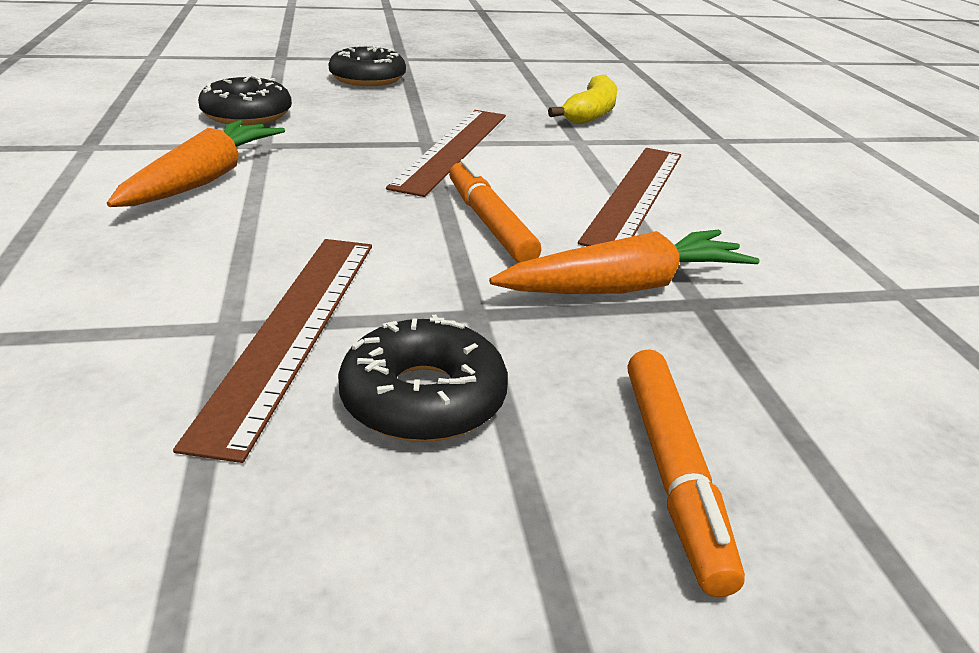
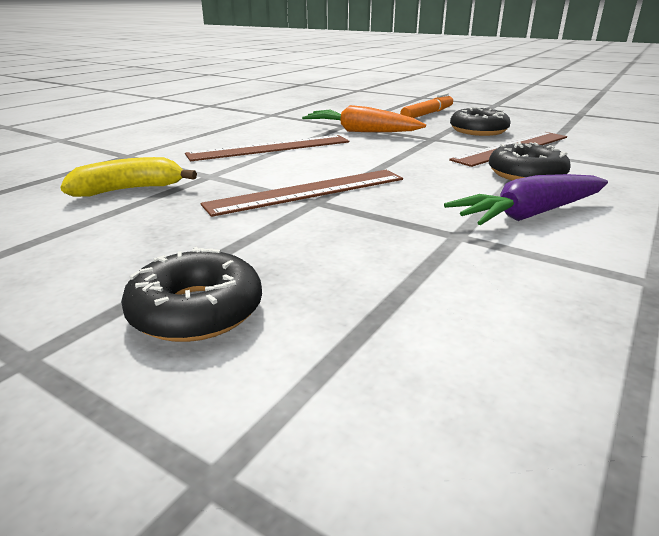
camera: 135 degrees left, 5 degrees down
(204, 180) = (529, 215): orange carrot -> purple carrot
(247, 114) = (445, 281): black donut -> black donut (526, 174)
(489, 223) = (372, 155): orange marker -> none

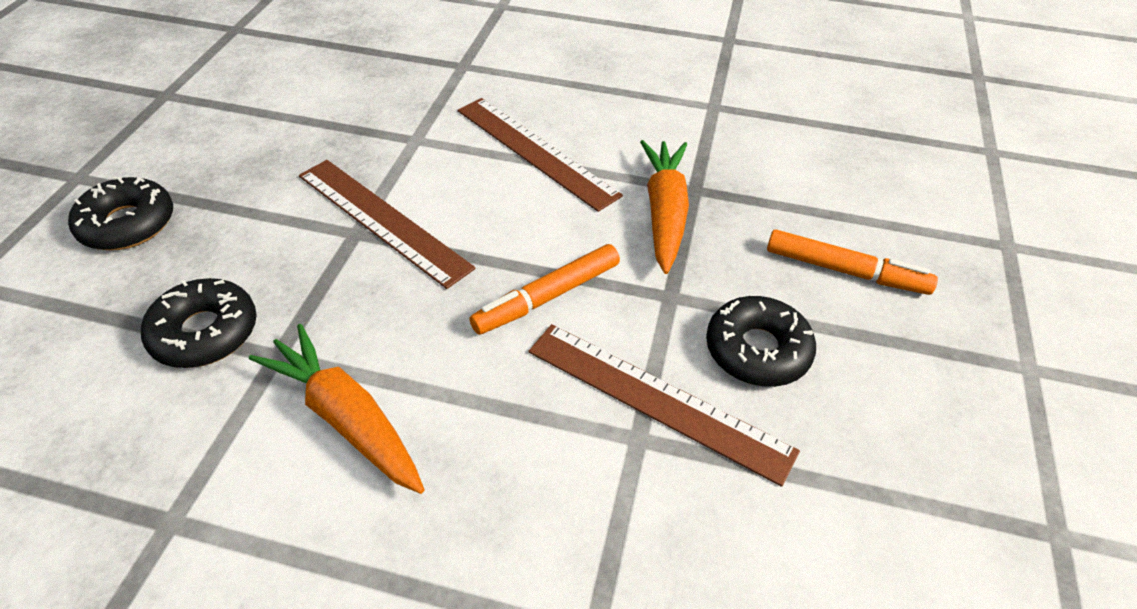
camera: 70 degrees right, 20 degrees up
(129, 190) = (357, 107): yellow banana -> none
(423, 159) = (547, 297): none -> orange marker
(526, 174) = (513, 417): black donut -> black donut (205, 332)
(529, 215) = (346, 418): purple carrot -> orange carrot

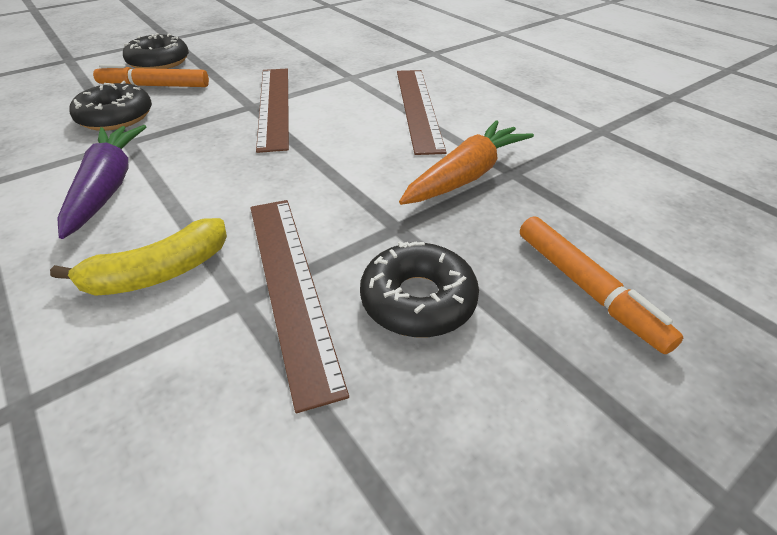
camera: 40 degrees right, 5 degrees down
(346, 418) = (108, 187): orange carrot -> purple carrot
(536, 463) = (158, 273): none -> yellow banana
(547, 297) = (309, 185): orange marker -> orange marker (154, 86)

